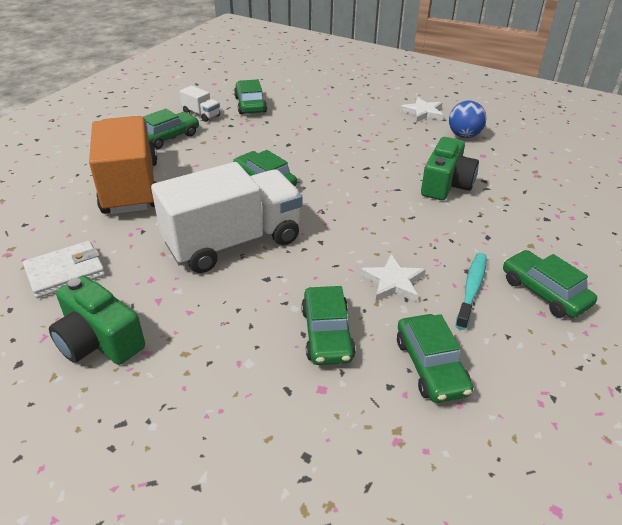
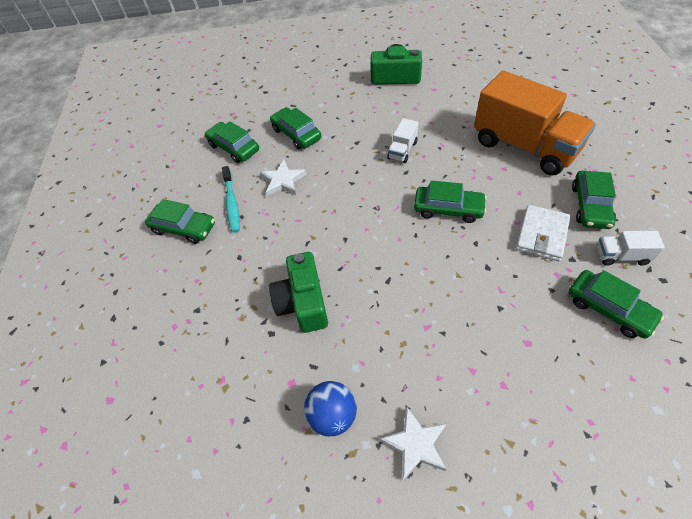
camera: 150 degrees right, 15 degrees up
(65, 272) = (460, 87): white wallet -> white wallet (542, 235)
(233, 242) = (402, 150): white truck -> white truck, size x0.42

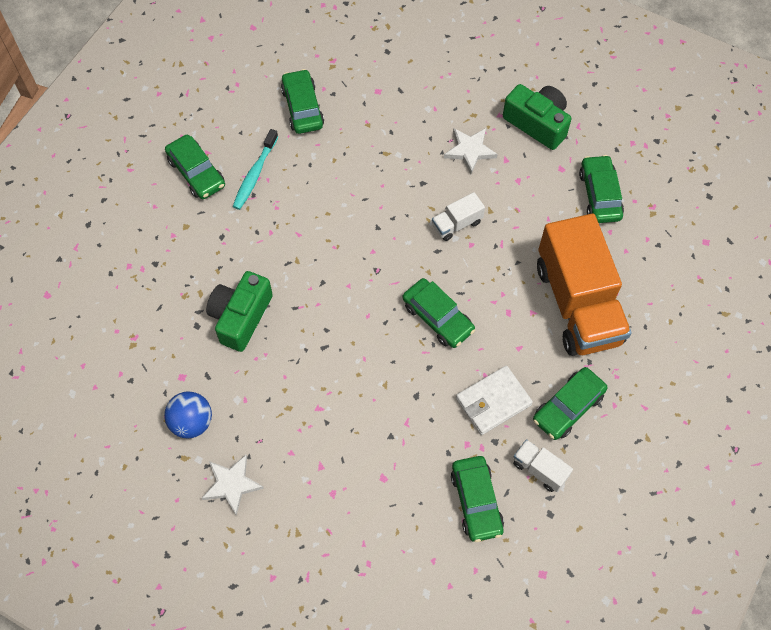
camera: 30 degrees right, 10 degrees up
(283, 181) = (318, 180): white star -> white star (470, 150)
(296, 134) = (374, 131): green car -> green car (600, 195)

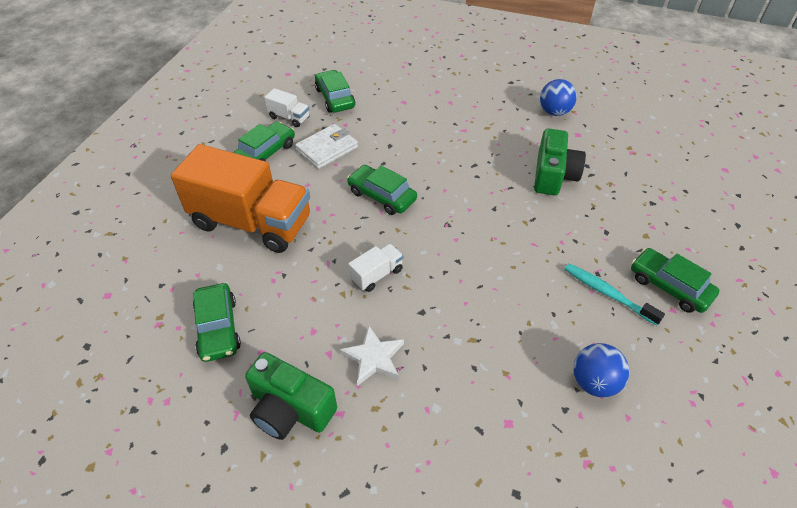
camera: 170 degrees right, 15 degrees down
(231, 484) = (508, 87): white star -> none
(254, 174) = (607, 293): turquoise toothbrush -> turquoise toothbrush turned 60 degrees counterclockwise
(302, 107) = (594, 382): green car -> blue ball
(578, 304) = (252, 222): orange truck -> orange truck turned 135 degrees clockwise

